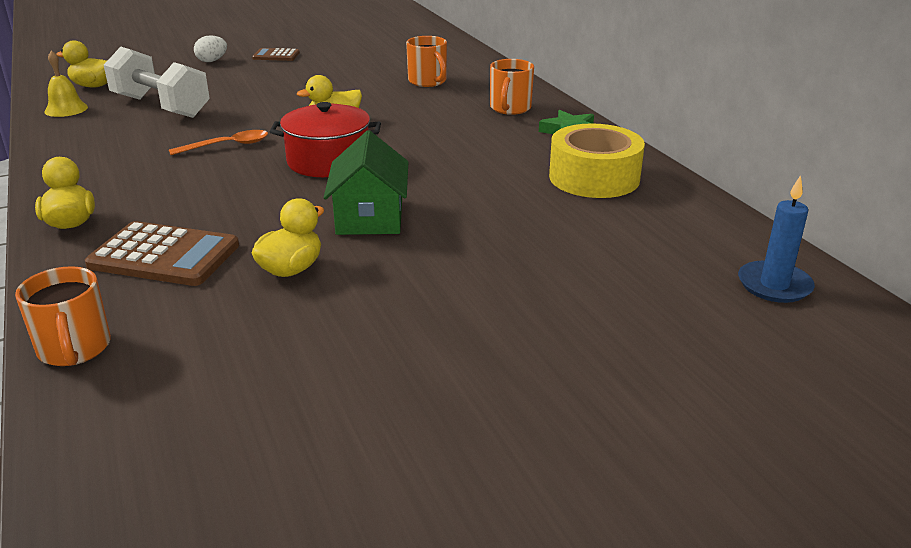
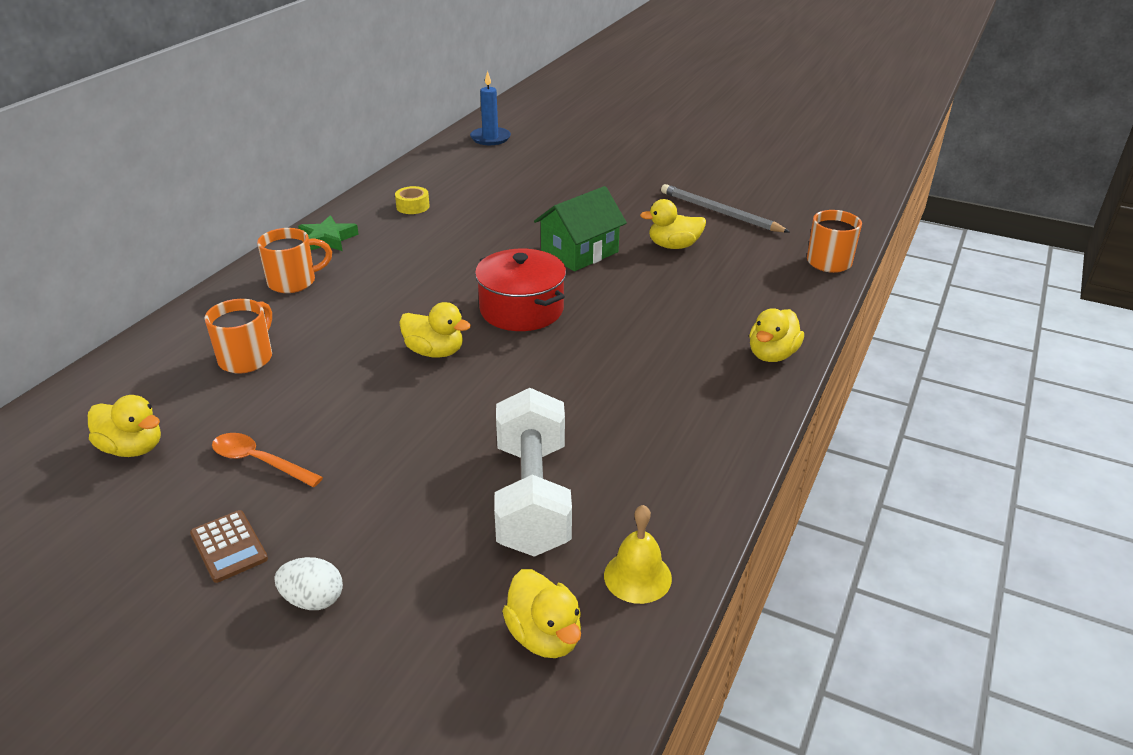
camera: 130 degrees left, 5 degrees up
(164, 255) = (733, 291): brown calculator -> none
(227, 146) = (562, 376): orange spoon -> orange spoon (259, 461)
(299, 344) = (720, 213): none -> grey pencil
(387, 52) = (133, 448): none -> yellow duck
(594, 178) = (413, 206): yellow tape -> yellow tape, size x0.45

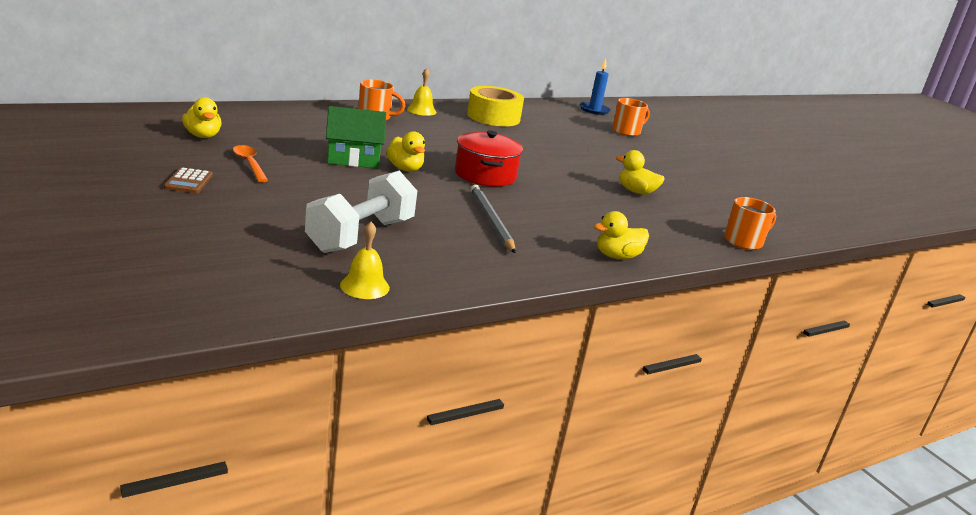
camera: 30 degrees right, 10 degrees down
(247, 358) = (305, 131): orange mug -> orange mug (627, 131)
(313, 600) = (194, 213): white egg -> none
(327, 239) = (421, 110): green star -> yellow bell
(413, 206) = (493, 117): yellow tape -> yellow tape, size x2.23
(544, 636) = (278, 278): yellow duck -> none
(579, 252) = (565, 170): green house -> green house (353, 158)
(720, 213) = (700, 192): grey pencil -> grey pencil (491, 221)

